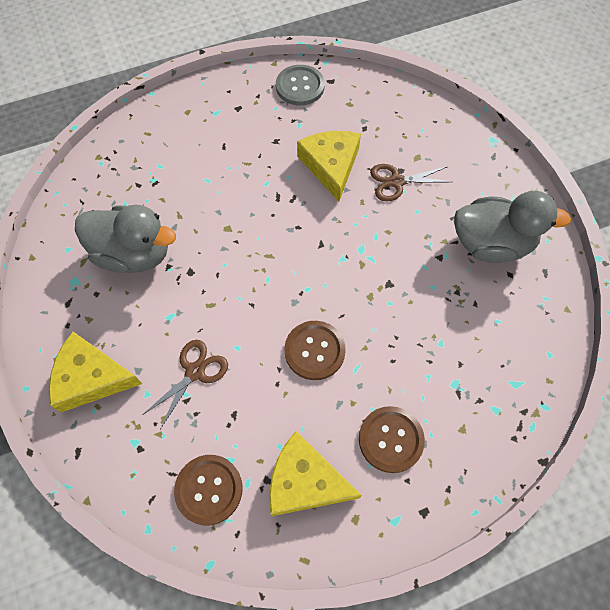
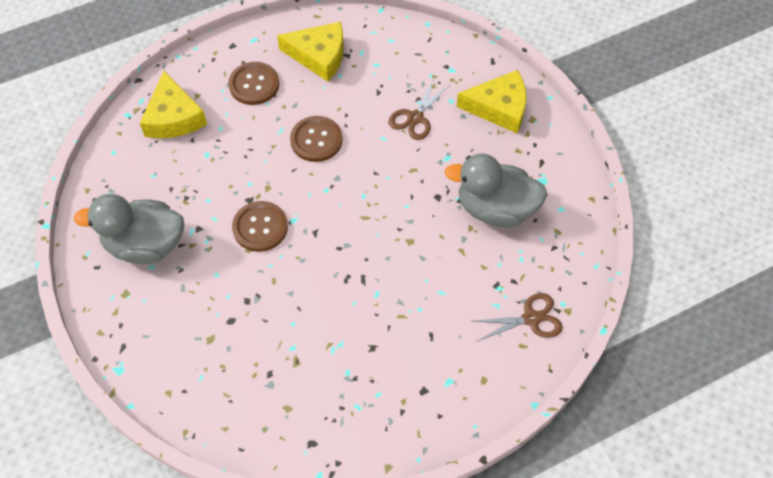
camera: 175 degrees right, 5 degrees down
(209, 489) = (389, 46): brown button -> brown button (260, 227)
(300, 86) = (350, 430): grey button -> none
(331, 166) = (307, 320): yellow cheese -> yellow cheese (173, 117)
(396, 182) = (235, 306): brown scissors -> brown scissors (531, 319)

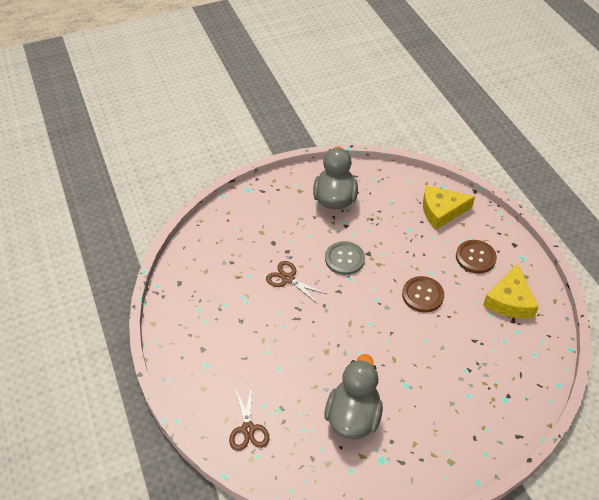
camera: 95 degrees right, 10 degrees down
(260, 227) = (344, 259): brown button -> grey button
(415, 118) = (448, 365): brown scissors -> brown scissors (288, 279)
(499, 108) = (462, 434): yellow cheese -> none

